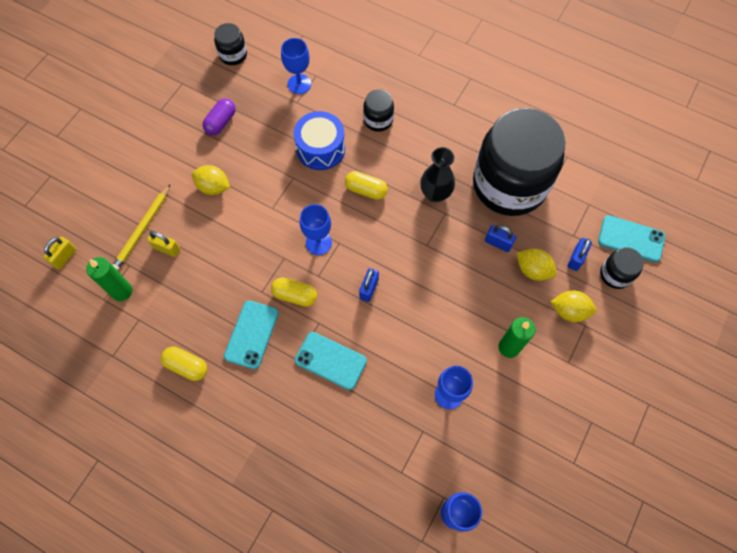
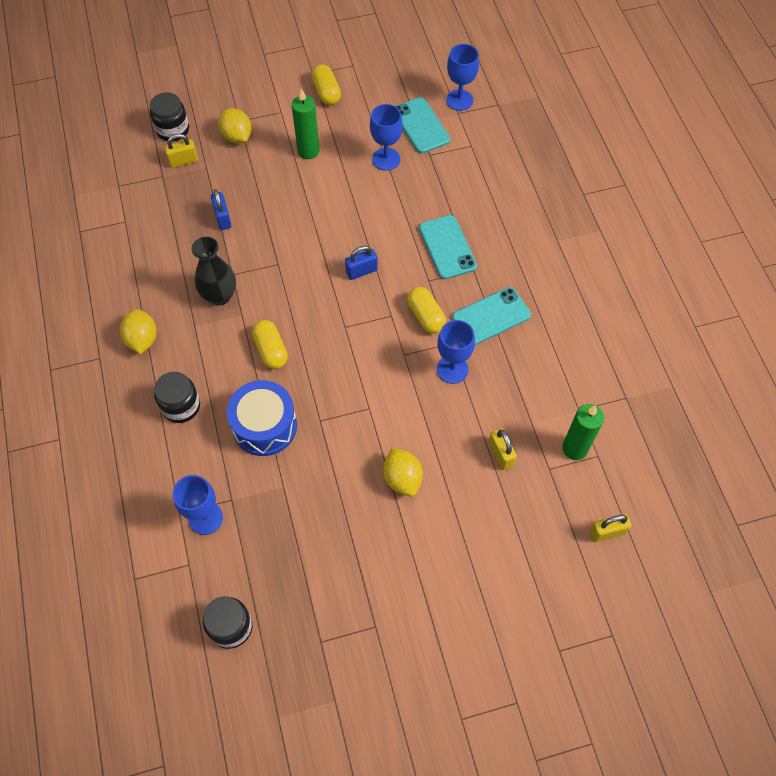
camera: 135 degrees left, 5 degrees down
(142, 229) = (508, 495): yellow pencil -> none
(187, 366) = (567, 336): yellow capsule -> yellow capsule (326, 92)
(221, 122) = (327, 547): purple capsule -> none
(318, 243) = (361, 341): blue goblet -> blue goblet (452, 369)
(509, 184) = (153, 251): black jar -> none
(533, 270) = (224, 180): yellow lemon -> yellow lemon (142, 339)
(576, 258) = (183, 161): blue padlock -> yellow padlock
(631, 239) = (127, 140): turquoise phone -> turquoise phone (421, 125)

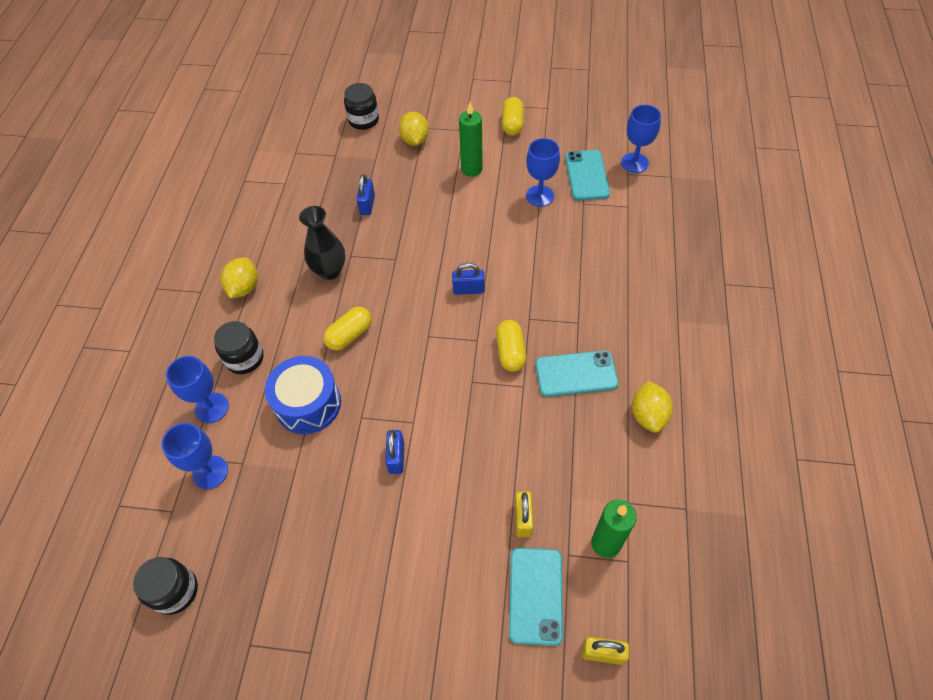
camera: 25 degrees right, 5 degrees down
(183, 161) = (359, 148): yellow padlock -> none
(271, 350) = (349, 335): yellow capsule -> yellow capsule turned 45 degrees clockwise
(369, 443) = (396, 457): none -> blue padlock
(402, 478) = (411, 505): yellow lemon -> yellow lemon (648, 415)
(447, 247) = (561, 293): turquoise phone -> turquoise phone (535, 595)
(452, 369) = (513, 413): blue goblet -> blue goblet (211, 408)

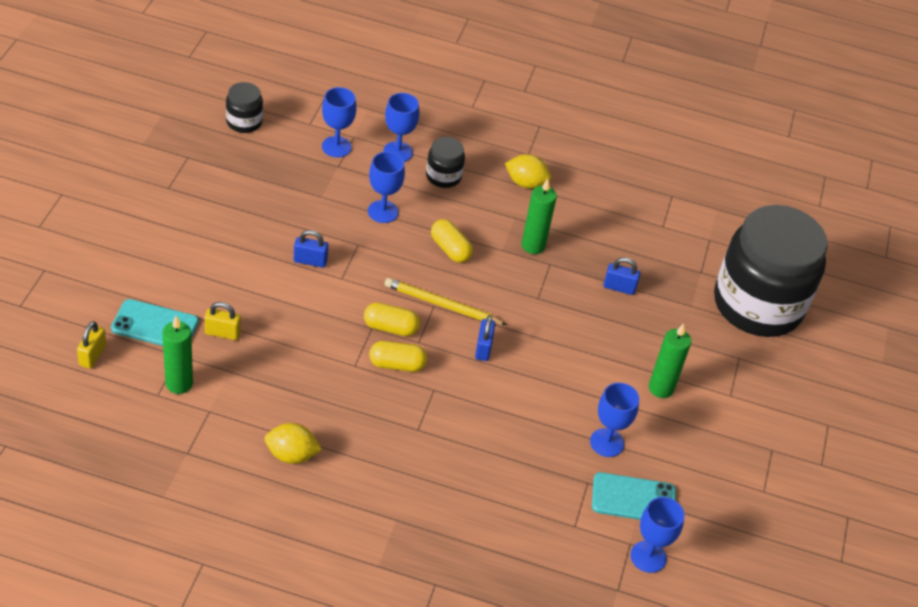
camera: 90 degrees right, 10 degrees down
(308, 404) = (383, 211): blue drum -> blue goblet
(330, 271) = (533, 245): black vase -> green candle
(363, 120) = (757, 305): black jar -> black jar, size x2.45
(415, 140) = (717, 345): yellow lemon -> none
(425, 329) = (442, 305): none -> yellow pencil
(512, 124) = (735, 446): yellow capsule -> yellow capsule (390, 328)
(576, 374) = (356, 410): turquoise phone -> none

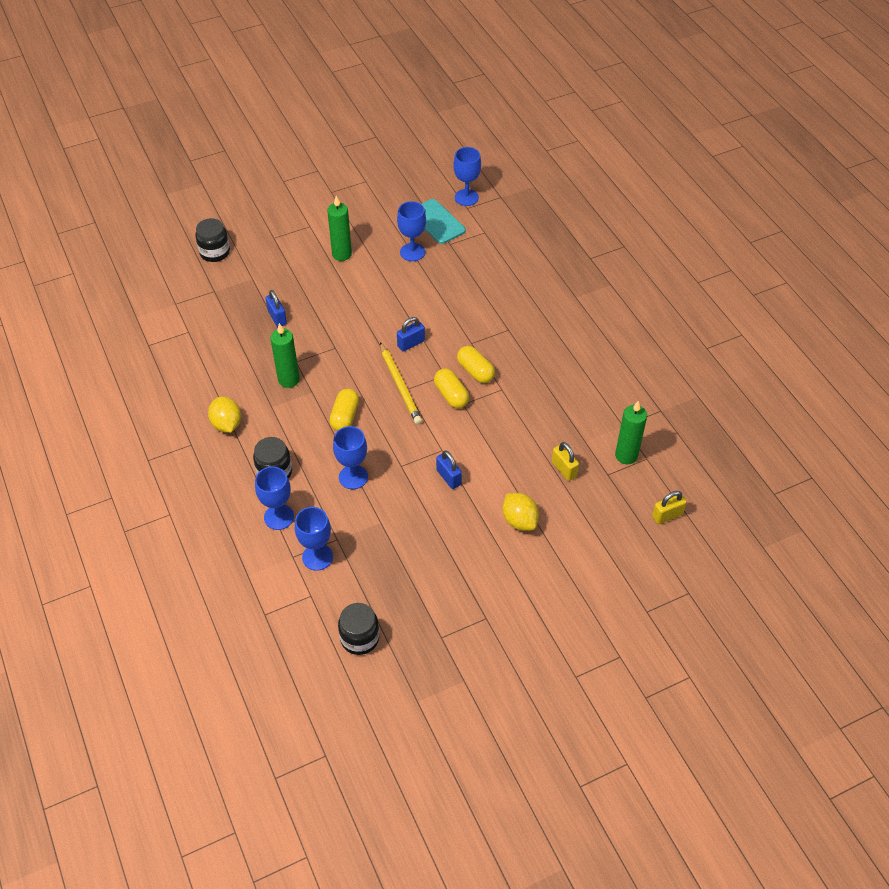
camera: 125 degrees left, 5 degrees up
(155, 325) = (604, 507): turquoise phone -> none
(291, 455) = (598, 366): yellow lemon -> yellow lemon (519, 520)
(757, 305) = (215, 252): black jar -> black jar, size x0.41

